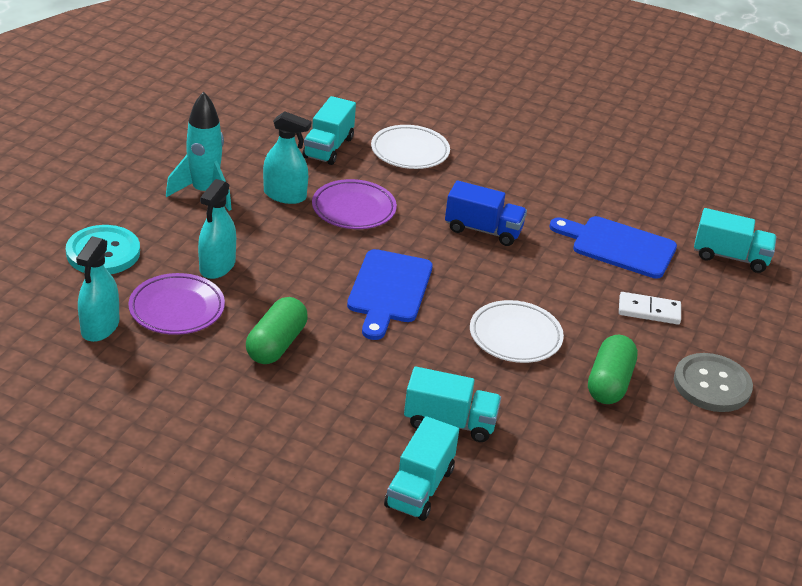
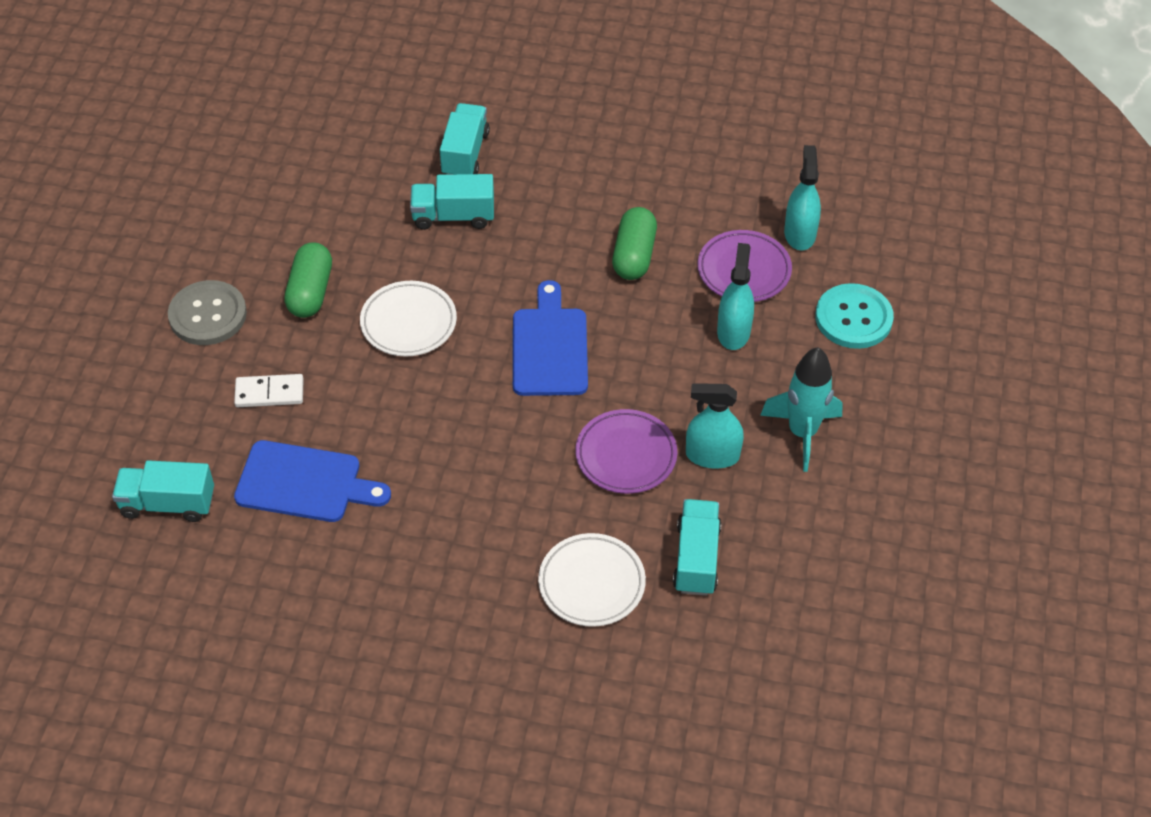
camera: 170 degrees right, 15 degrees up
(483, 230) = (468, 464): blue truck -> none

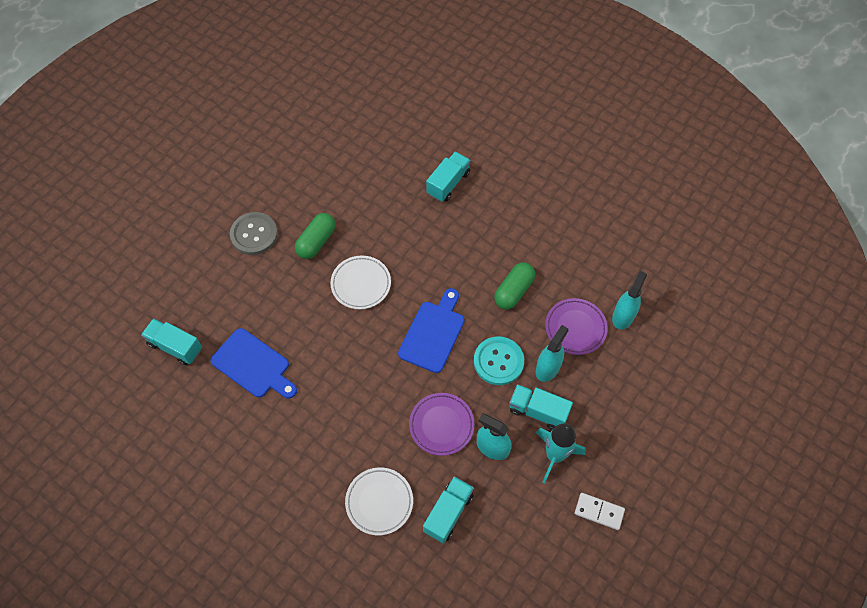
camera: 25 degrees right, 10 degrees up
(269, 393) = (262, 298): white domino -> white domino (599, 511)
(453, 216) = (421, 223): turquoise truck -> turquoise truck (538, 411)
(853, 318) = (627, 389): turquoise button -> turquoise button (498, 361)

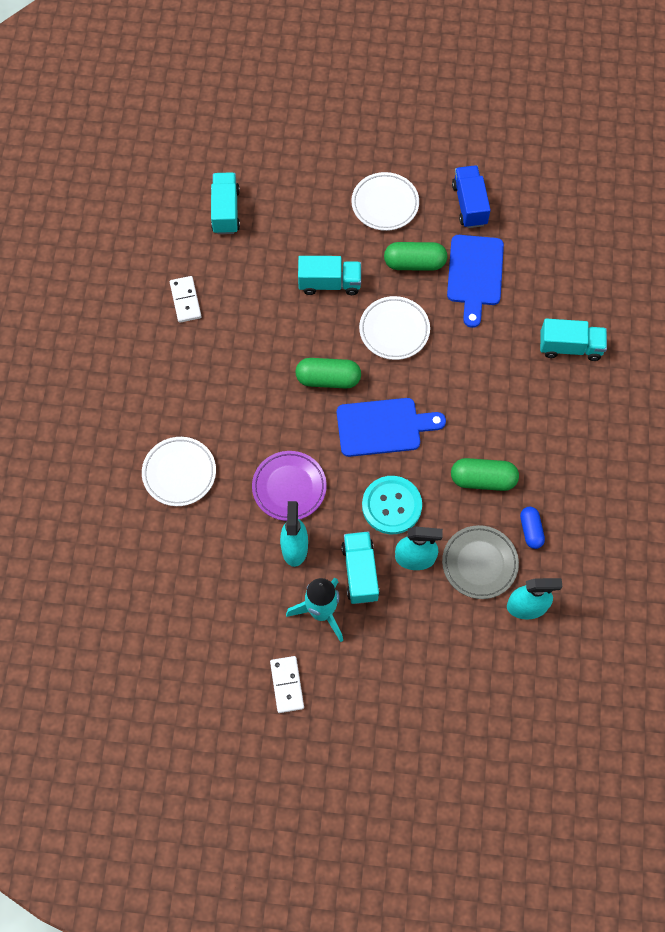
camera: 60 degrees right, 5 degrees up
(232, 418) = (185, 300): none -> white domino
(253, 365) = (248, 286): blue cutting board -> blue cutting board (475, 274)
(254, 234) = (385, 204): grey button -> white plate
(295, 182) = (469, 204): none -> blue truck
(370, 350) = (328, 379): none -> green capsule
(448, 513) = (204, 541): turquoise truck -> turquoise truck (329, 283)
(569, 282) = (531, 530): none -> blue capsule
(575, 328) = (479, 563): purple plate -> grey plate

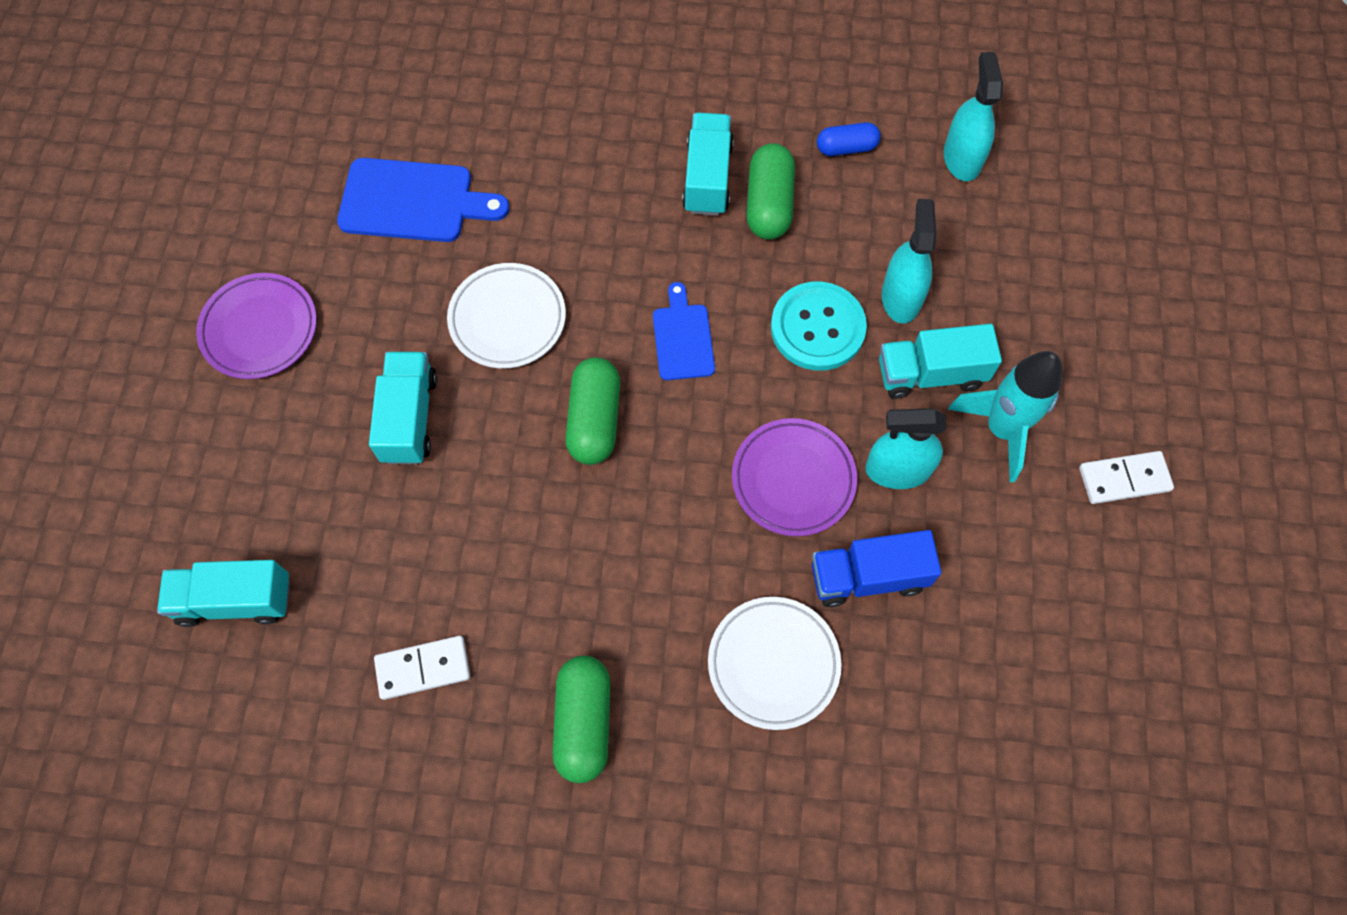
camera: 90 degrees left, 0 degrees up
(383, 427) = (683, 338): blue cutting board -> blue cutting board, size x0.61
(385, 204) = (260, 329): white plate -> purple plate
(414, 263) = (383, 287): green capsule -> green capsule (583, 722)
(469, 204) = (279, 204): blue truck -> blue truck (868, 576)
(479, 563) = (902, 213): grey plate -> none
(570, 347) = (550, 84): turquoise truck -> turquoise truck (707, 178)

